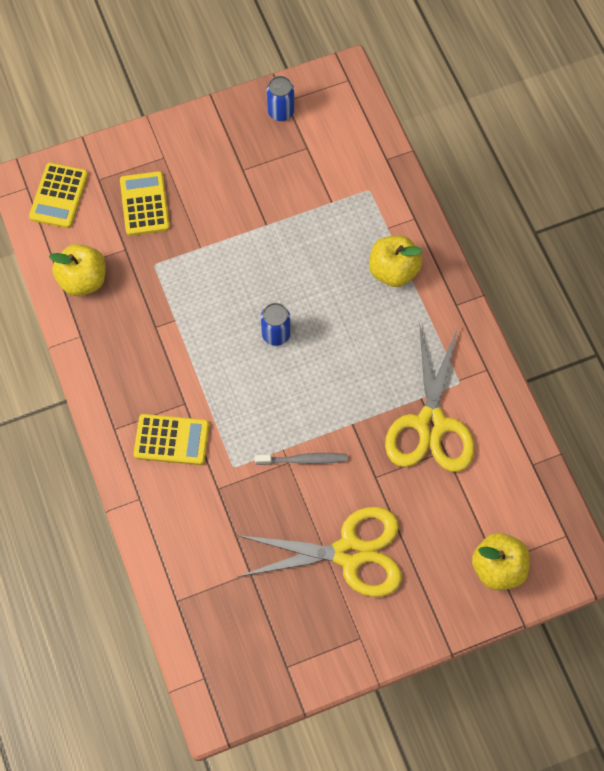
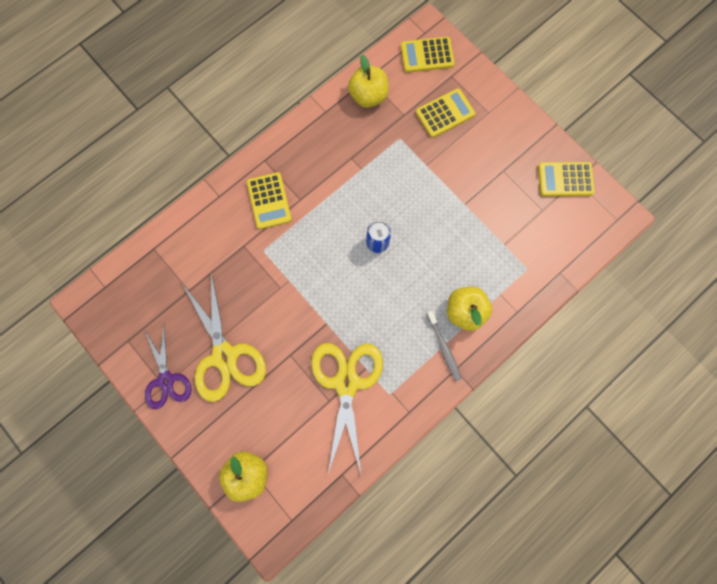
camera: 70 degrees right, 10 degrees up
(280, 112) = (565, 179): blue can -> yellow calculator
(303, 460) = (285, 298): grey toothbrush -> grey toothbrush (444, 348)
(354, 632) = (166, 380): none -> purple scissors
(430, 424) = (347, 383): yellow scissors -> yellow scissors turned 105 degrees clockwise

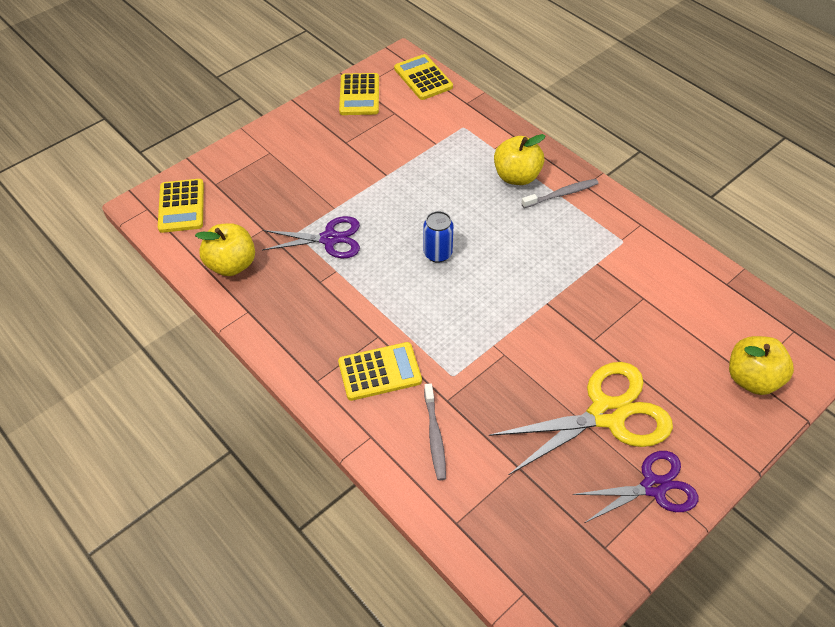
camera: 90 degrees left, 25 degrees down
(216, 237) = (434, 436): none -> grey toothbrush
(347, 383) = (618, 281): yellow scissors -> none
(393, 162) = (329, 239): none -> purple scissors
(445, 113) = (267, 190): yellow calculator -> yellow calculator (423, 78)

